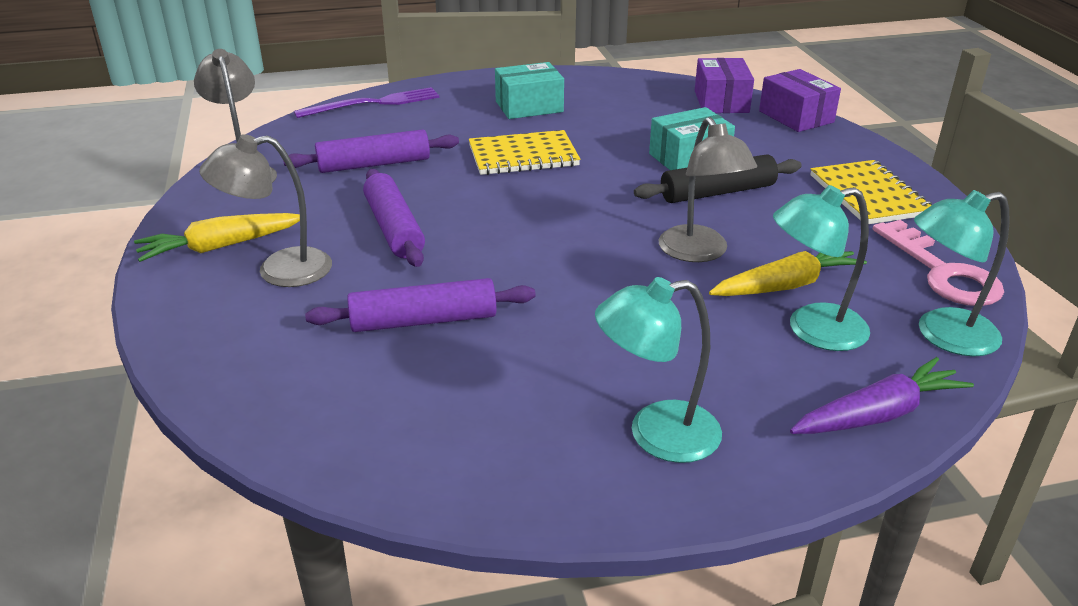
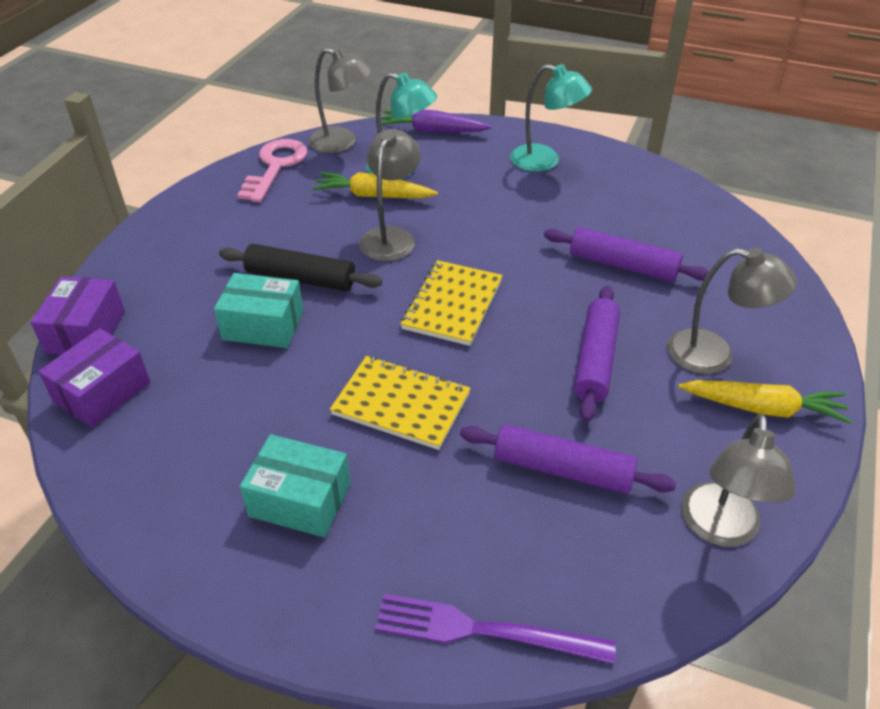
camera: 145 degrees left, 10 degrees up
(868, 195) = (206, 228): yellow notebook -> yellow notebook (452, 305)
(943, 335) = (342, 143): turquoise lamp -> grey lamp

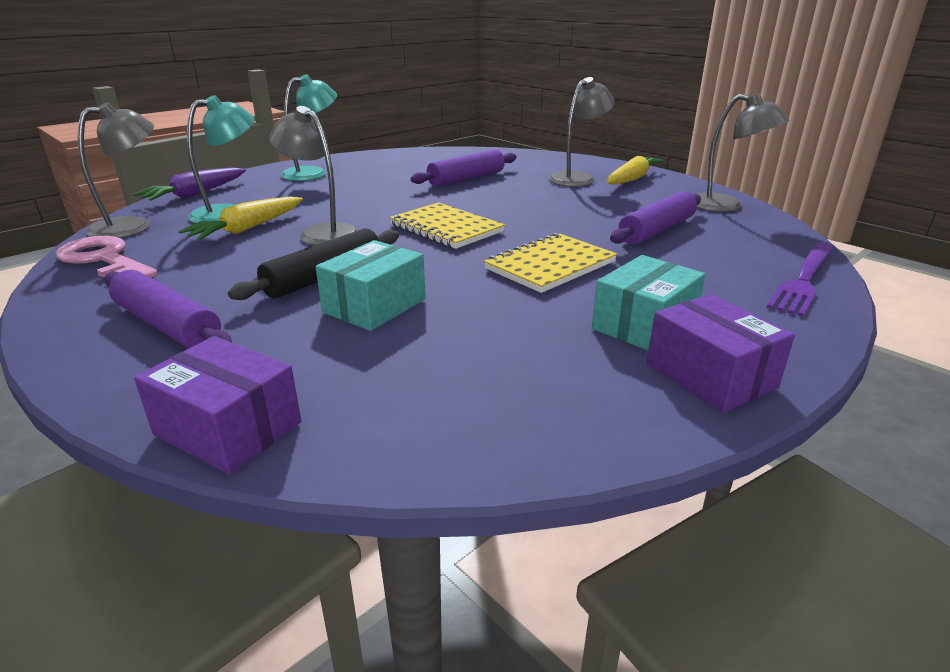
camera: 65 degrees left, 15 degrees down
(102, 392) = (378, 427): purple box -> purple box (710, 375)
(595, 360) = (555, 203): purple rolling pin -> purple rolling pin (167, 325)

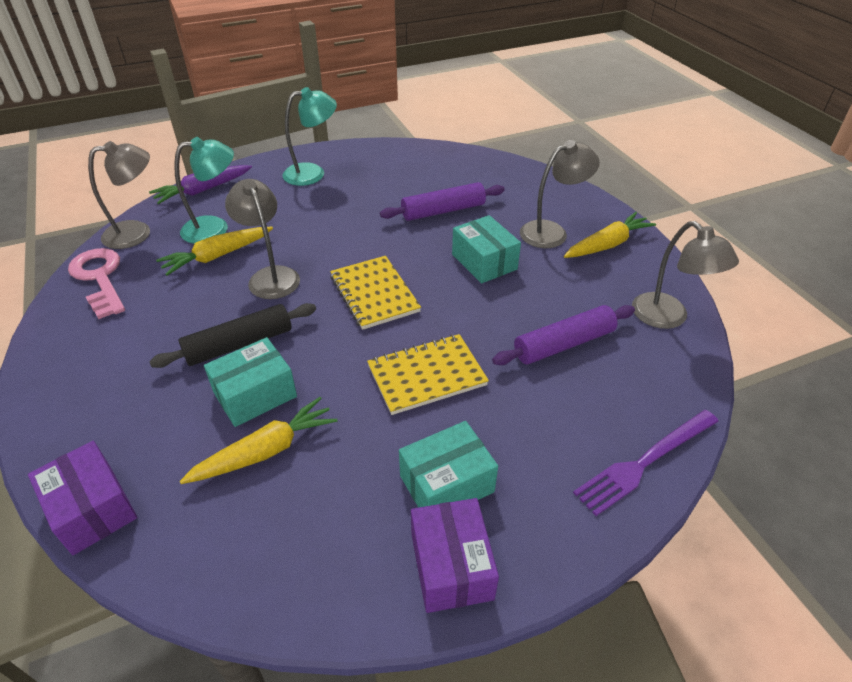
camera: 20 degrees right, 15 degrees up
(167, 325) = (105, 378): purple rolling pin -> none
(424, 340) = (266, 451): none -> yellow carrot
(534, 199) = (484, 262): none -> turquoise box

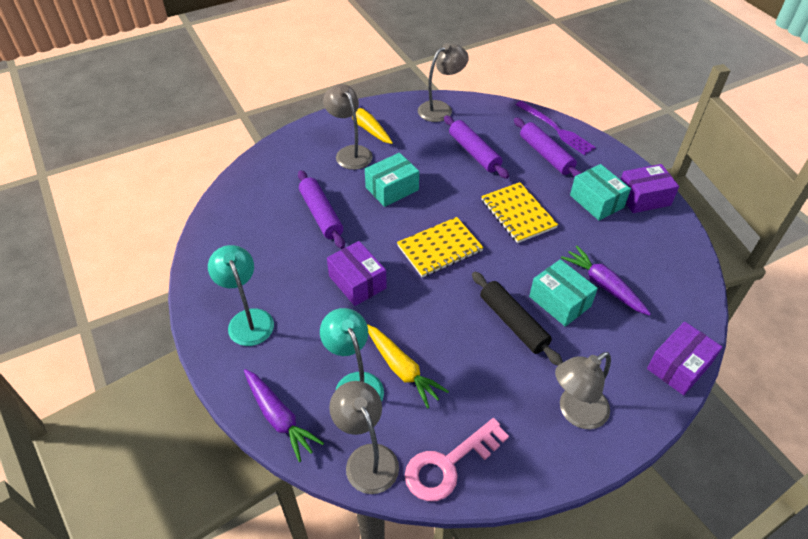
camera: 95 degrees left, 5 degrees up
(266, 451) = (603, 285): yellow carrot -> purple carrot
(270, 276) = (426, 320): grey lamp -> grey lamp (575, 412)
(338, 232) = (357, 282): none -> purple box
(567, 433) = (545, 155): none -> purple rolling pin

